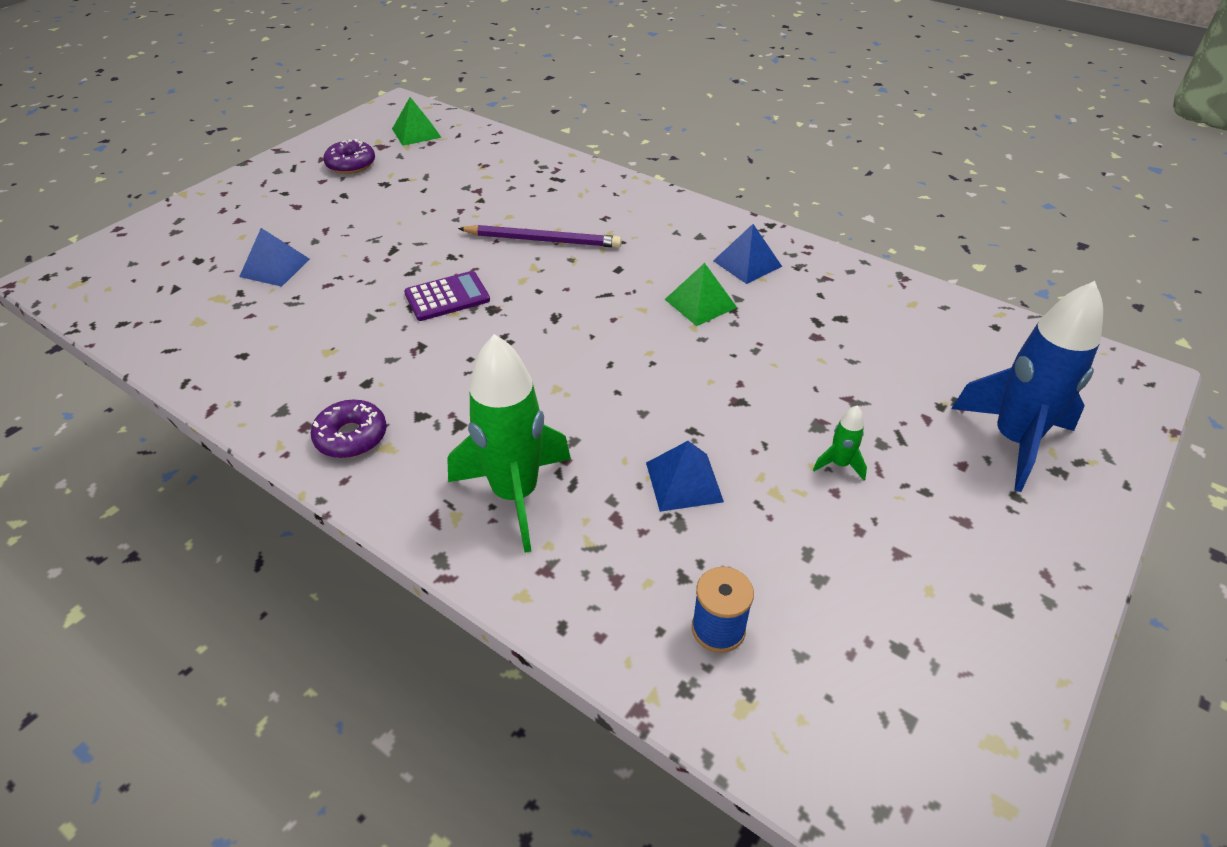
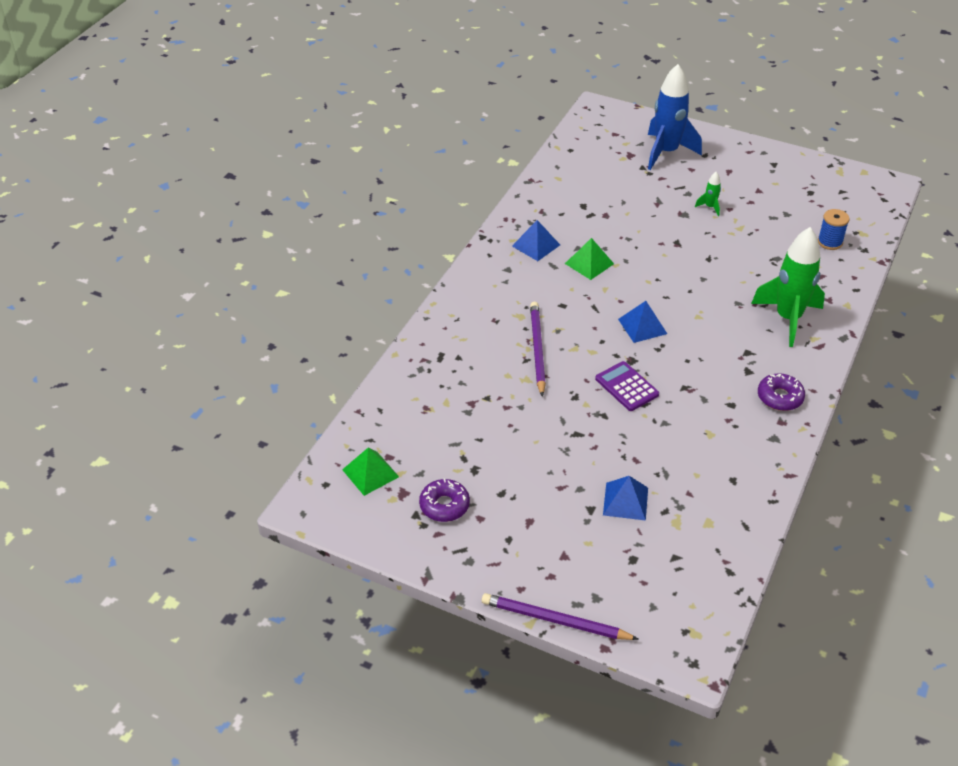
camera: 100 degrees left, 0 degrees up
(172, 206) = (555, 620): none -> purple pencil
(684, 482) = (748, 259): blue pyramid -> blue pyramid (642, 326)

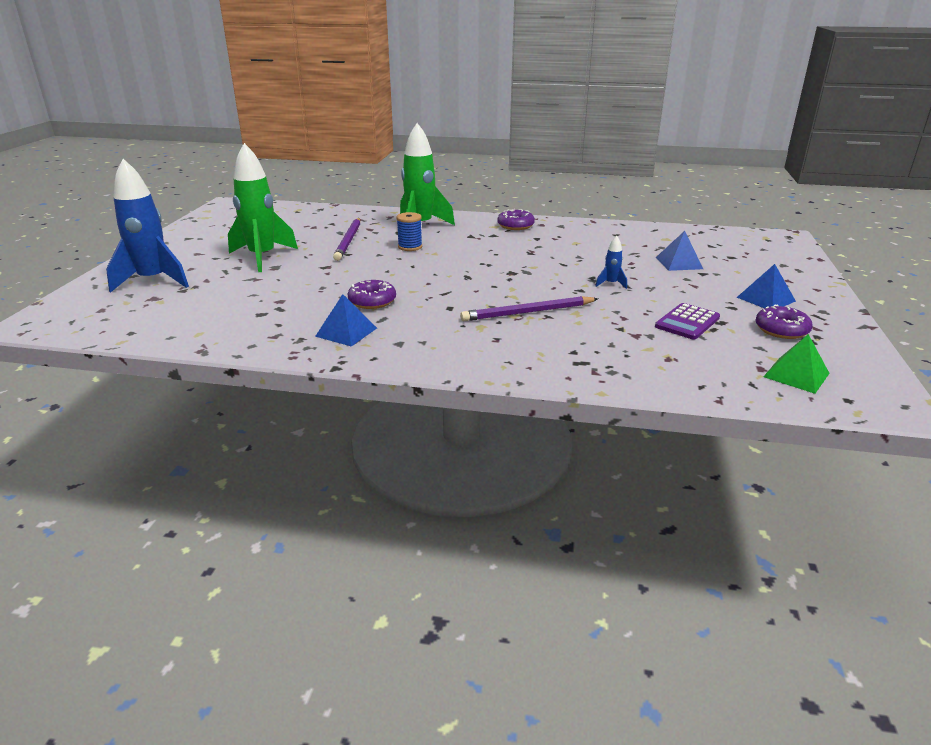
camera: 105 degrees left, 15 degrees down
(555, 620) = (825, 275): purple pencil -> purple pencil (349, 241)
(583, 423) = (611, 284): none -> blue rocket
(589, 263) = (372, 301): green pyramid -> purple donut
(626, 387) = (548, 272): purple calculator -> purple calculator (687, 322)
(642, 326) = (461, 272): blue pyramid -> blue pyramid (765, 299)
(710, 207) = (262, 257): green rocket -> green rocket, size x2.40
(830, 242) = (312, 218): blue spool -> blue spool (410, 247)

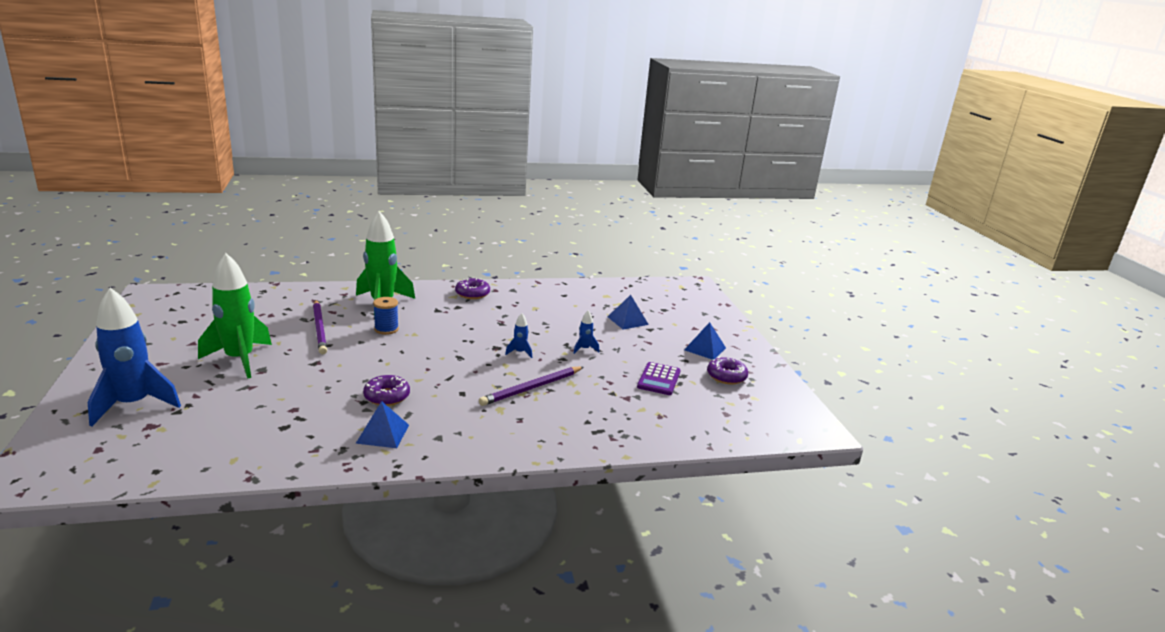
camera: 25 degrees left, 5 degrees down
(534, 279) = (520, 352): none -> blue rocket
(796, 375) = (751, 415): green pyramid -> none

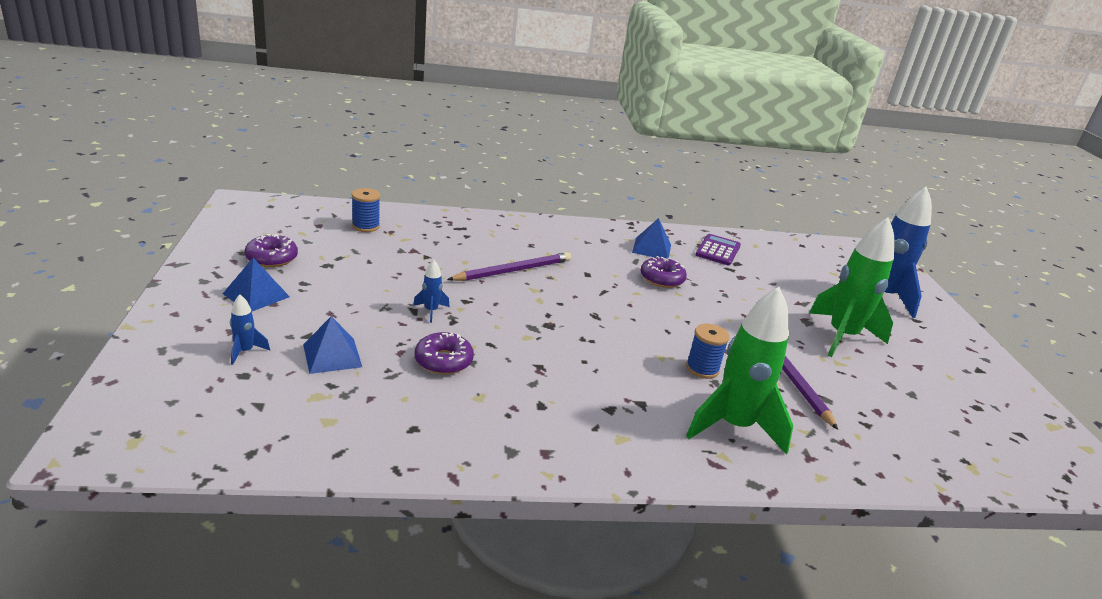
camera: 175 degrees left, 5 degrees up
(472, 294) = (588, 443): purple donut -> purple donut (443, 361)
(520, 352) = (519, 314): blue rocket -> blue rocket (245, 351)
(659, 379) = (361, 264): purple calculator -> purple calculator (718, 250)
(686, 419) = (365, 226): none -> blue spool

